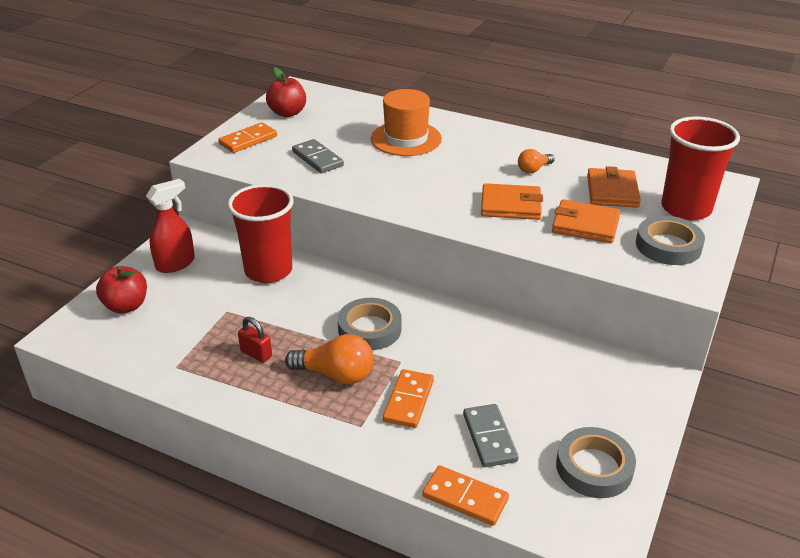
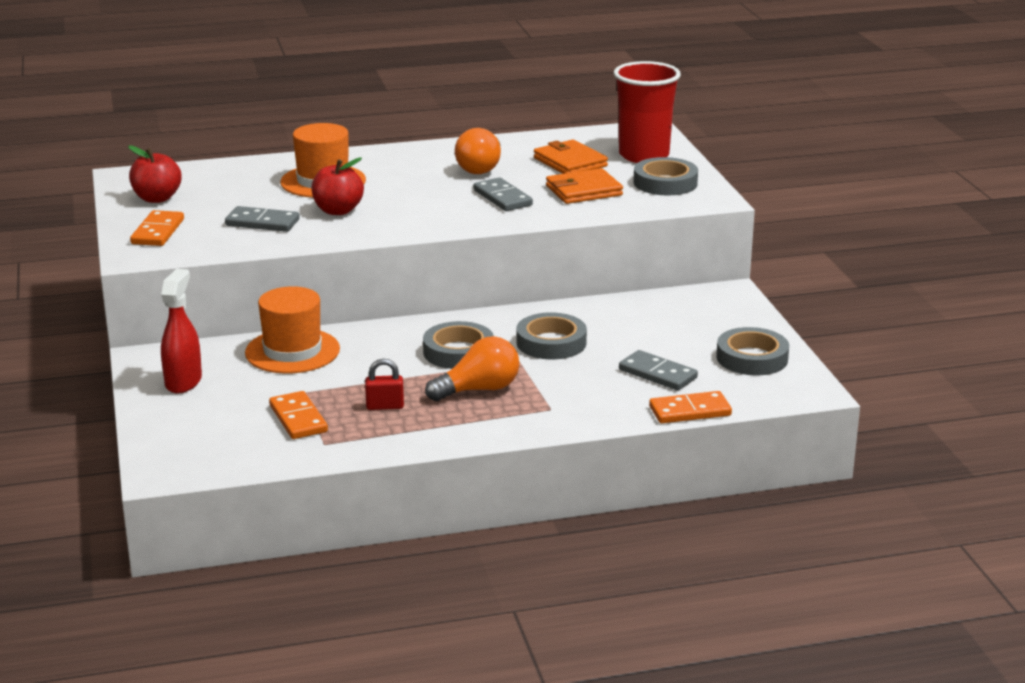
camera: 40 degrees left, 10 degrees down
(126, 306) = (191, 428): red apple -> red apple (338, 211)
(268, 271) = (292, 351): red cup -> orange hat
(409, 401) = (564, 380): orange domino -> orange domino (298, 418)
(447, 356) = (551, 343): none -> grey tape
(511, 205) = (502, 198): orange wallet -> grey domino
(533, 169) = (481, 168): orange light bulb -> orange light bulb, size x1.71

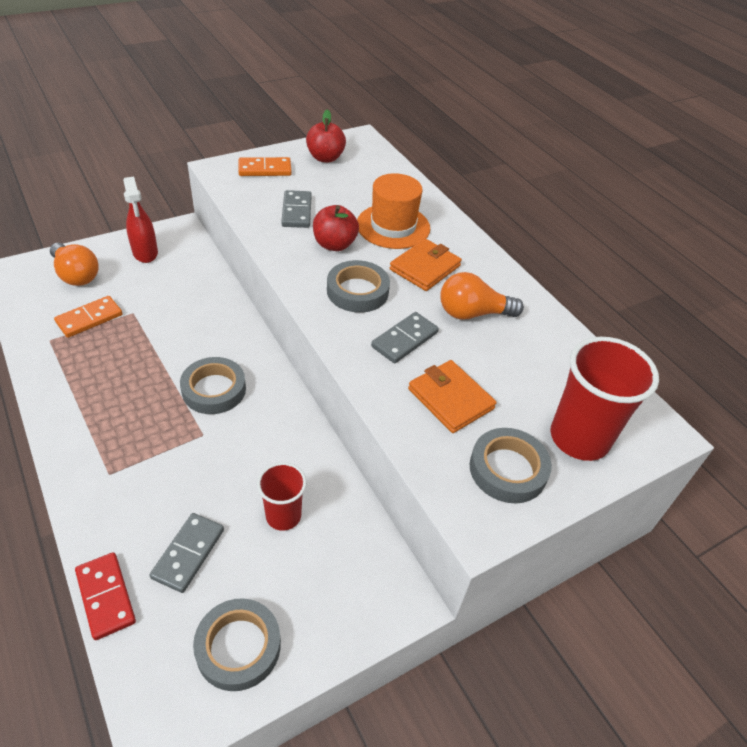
camera: 70 degrees right, 20 degrees up
(183, 382) = (145, 253): red spray bottle -> red spray bottle turned 75 degrees clockwise
(292, 351) = (200, 294): orange hat -> none
(385, 406) = (111, 362): red padlock -> none
(479, 390) = (143, 416): orange light bulb -> orange light bulb (76, 275)
(551, 343) = (244, 452): grey tape -> grey tape (357, 291)
(570, 162) = (523, 376): orange wallet -> orange wallet (425, 268)
(632, 331) = (283, 516): none -> red cup
(690, 411) = (106, 596): orange domino -> red domino

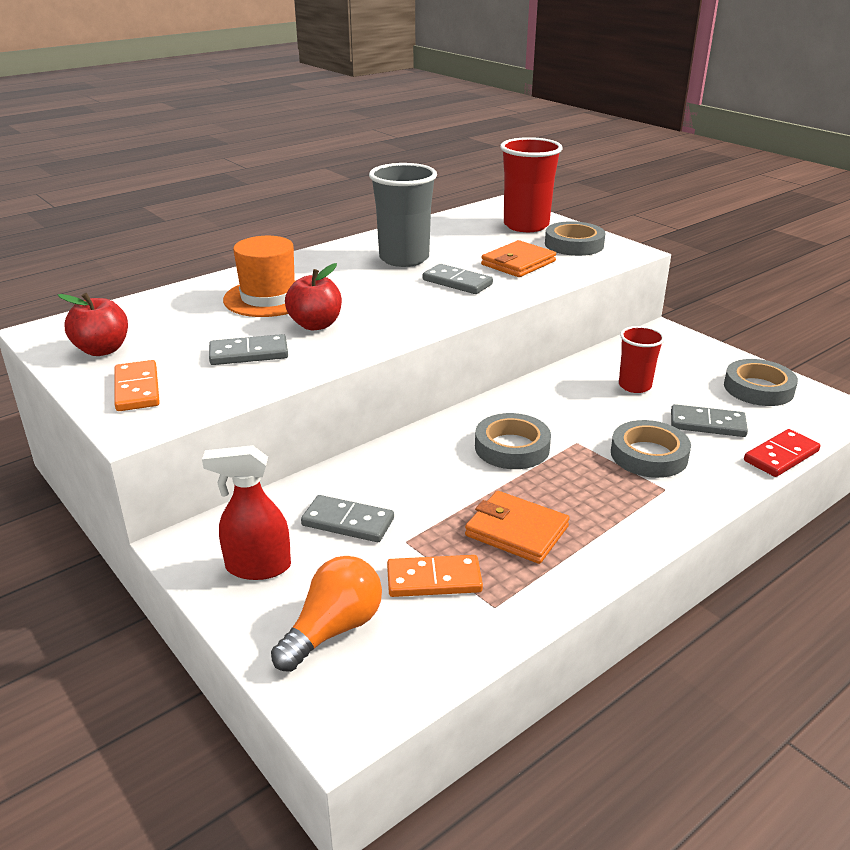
camera: 95 degrees left, 15 degrees down
(89, 319) = (434, 579): orange domino -> orange domino turned 45 degrees counterclockwise
(145, 253) = (257, 567): red spray bottle -> red spray bottle turned 150 degrees counterclockwise
(166, 290) = (348, 522): none -> grey domino
(357, 291) = (396, 306): grey tape -> grey tape (649, 455)
(425, 268) = (342, 279): orange wallet -> orange wallet (516, 531)
(472, 313) = (404, 259): orange light bulb -> grey cup

